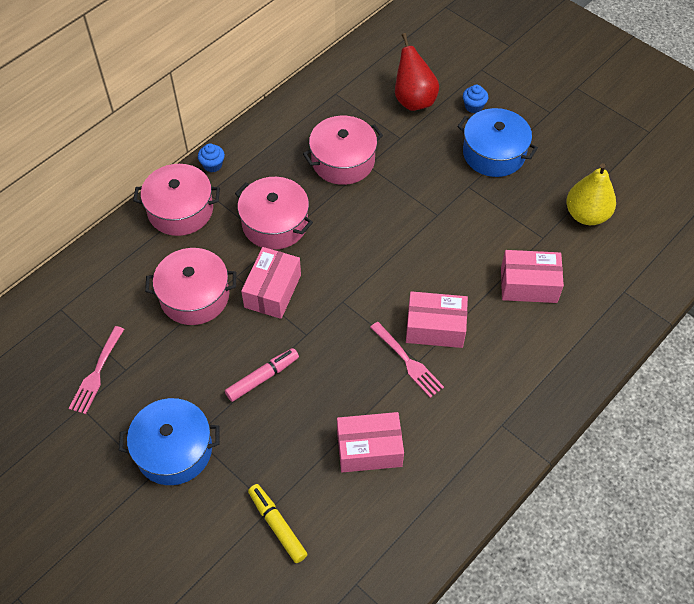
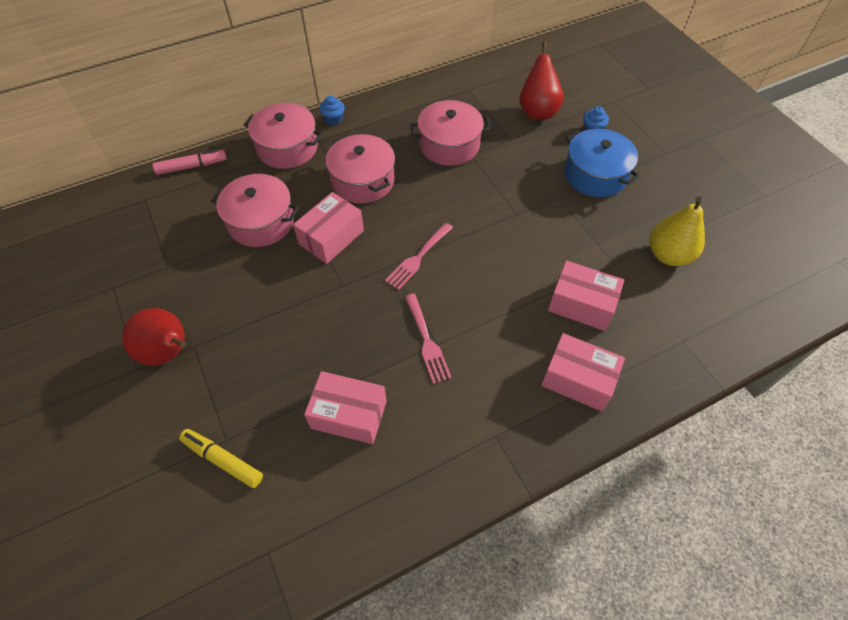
camera: 20 degrees right, 0 degrees up
(96, 373) = (142, 262): pink fork -> pink fork (418, 258)
(174, 450) = (169, 352): blue pot -> red pear
(263, 377) = (283, 312): pink marker -> pink marker (192, 166)
(277, 525) = (223, 460): yellow marker -> yellow marker turned 45 degrees counterclockwise
(435, 328) = (468, 317): pink box -> pink box (578, 379)

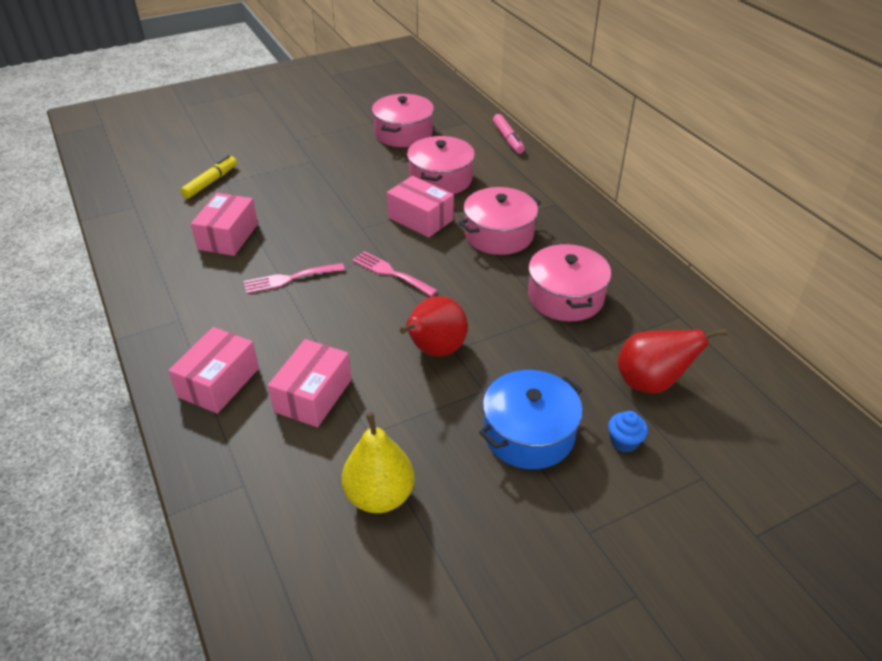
camera: 90 degrees right, 15 degrees down
(169, 352) = (308, 151): red pear -> red pear (434, 350)
(287, 148) = (541, 186): pink pot -> pink pot (403, 133)
(333, 119) = (591, 212): blue cupcake -> none

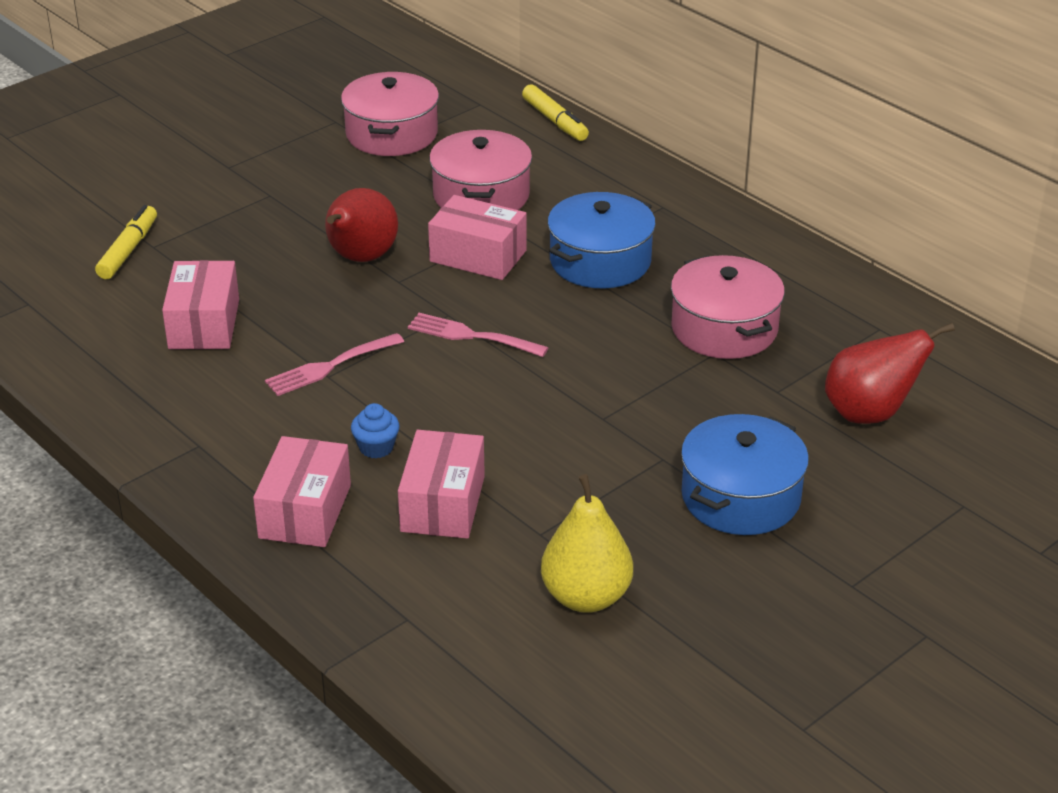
camera: 15 degrees left, 5 degrees down
(434, 350) = (578, 423): red pear -> red pear (360, 258)
(499, 235) = (600, 261): pink pot -> blue pot
(508, 139) = (555, 121): pink marker -> yellow marker
(624, 441) = (859, 484): blue cupcake -> blue cupcake (376, 447)

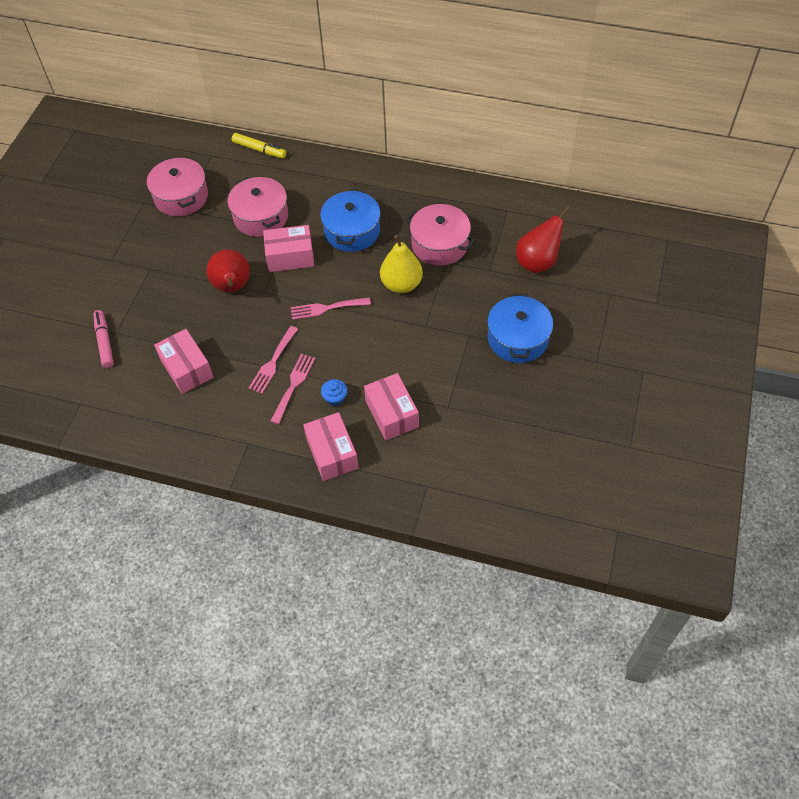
camera: 30 degrees left, 20 degrees up
(128, 250) = (104, 342): yellow marker -> pink marker
(331, 406) = (293, 385): none -> pink fork
(586, 597) = (494, 430): yellow pear -> yellow pear (401, 284)

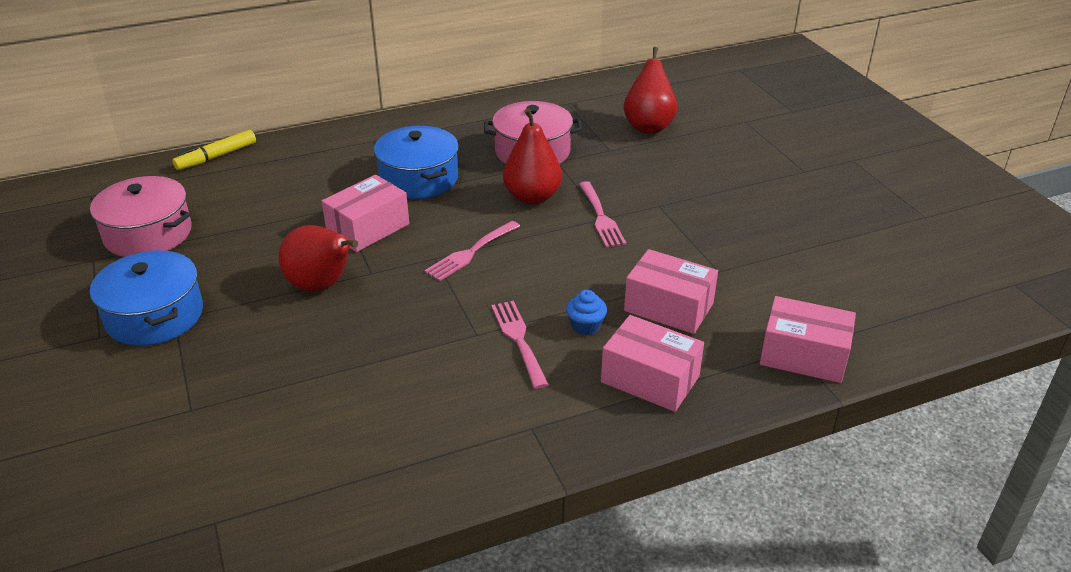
camera: 40 degrees left, 20 degrees down
(104, 342) = (182, 428): pink marker -> none
(187, 369) = (349, 395): pink box -> pink box (803, 355)
(259, 150) = (216, 157): yellow marker -> yellow marker turned 150 degrees clockwise
(261, 217) = (286, 210): pink pot -> none
(273, 362) = (464, 331): pink fork -> pink fork (601, 217)
(401, 284) = (532, 197): yellow pear -> red pear
(518, 339) = (710, 187): blue pot -> blue pot (155, 316)

